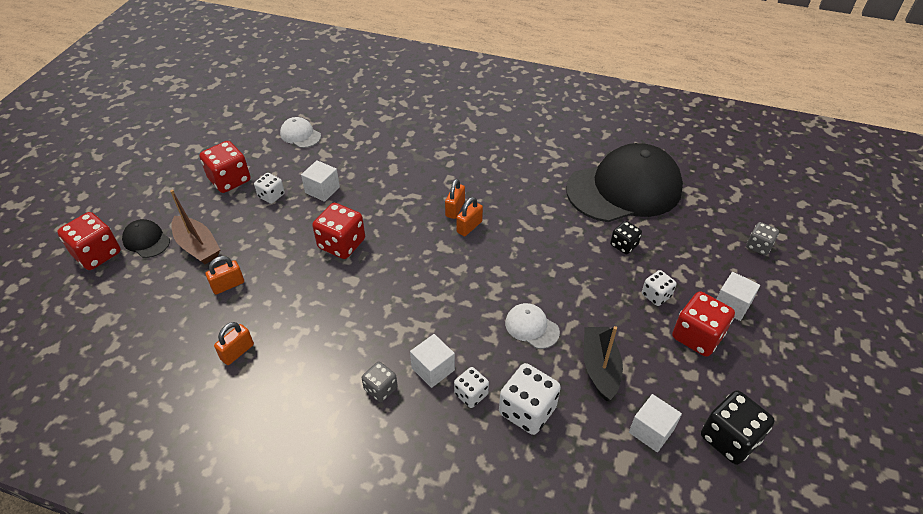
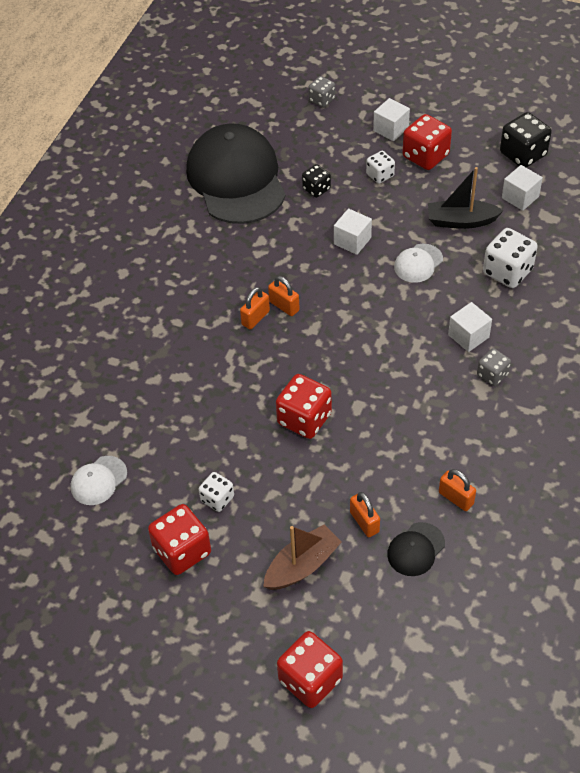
camera: 85 degrees left, 5 degrees up
(146, 240) = (288, 627): black cap -> black cap (416, 549)
(322, 190) = (211, 445): white cube -> white cube (352, 241)
(455, 209) = (255, 318): orange padlock -> orange padlock turned 75 degrees counterclockwise
(471, 394) = (494, 309): white dice -> none

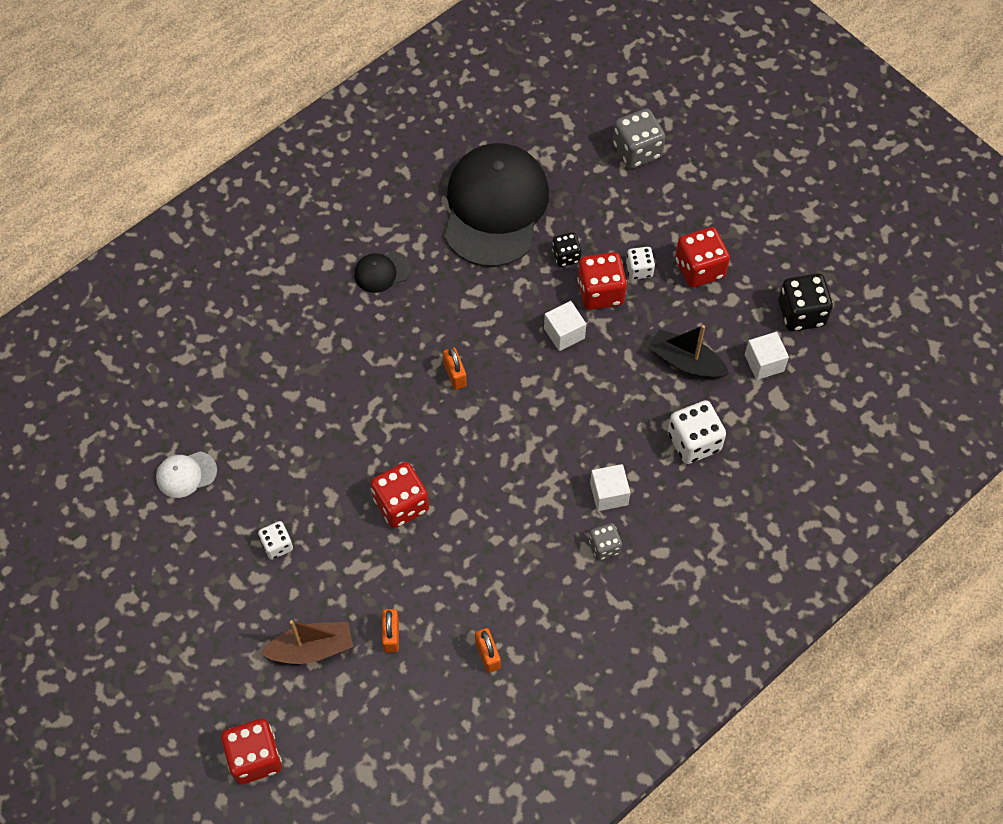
camera: 25 degrees right, 10 degrees up
(182, 551) = (218, 580): red dice -> red dice (600, 292)
(255, 318) = (420, 374): orange padlock -> none
(322, 100) = (637, 151): grey dice -> grey dice, size x1.70
(391, 129) = (685, 219): white cube -> none
(416, 549) = (420, 686): black cap -> black cap (382, 272)
(418, 263) = (612, 390): white cap -> none

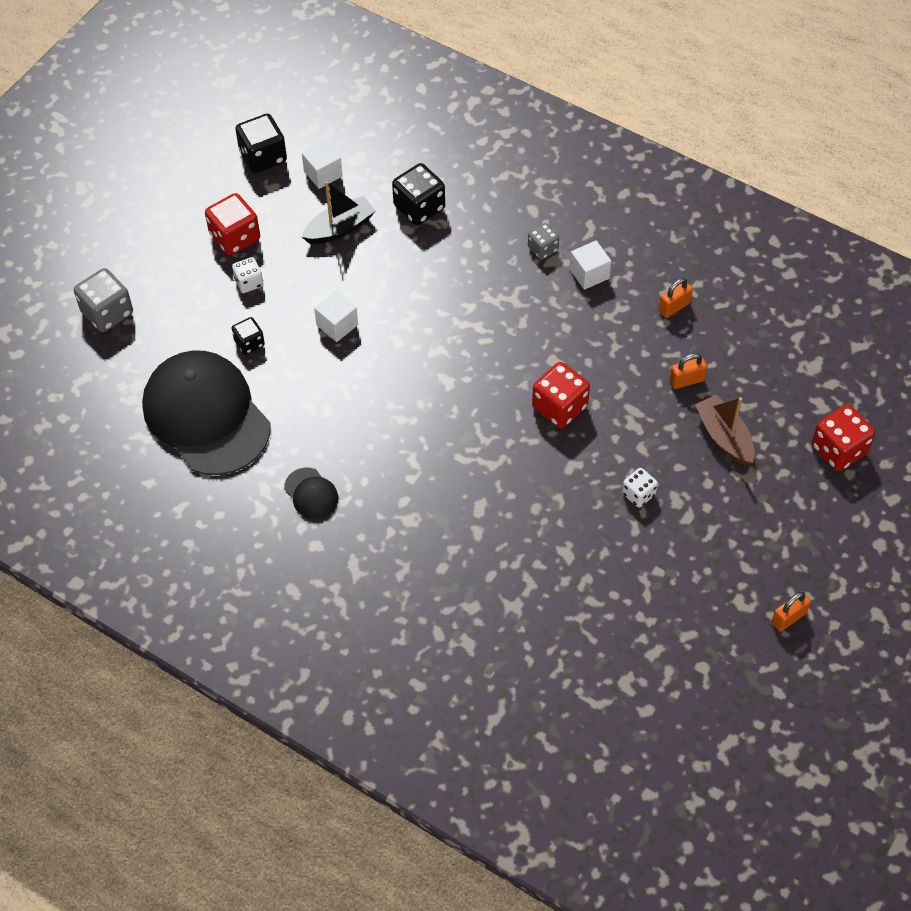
camera: 105 degrees left, 5 degrees down
(186, 474) = (596, 596): white cap -> none
(455, 375) = (410, 400): orange padlock -> orange padlock (788, 618)
(495, 207) = (206, 415): black cap -> black cap turned 60 degrees clockwise
(600, 292) = (283, 307): red dice -> none
(609, 494) = (491, 256): white cube -> white cube (589, 274)
(686, 362) = (339, 228): black boat -> black boat turned 135 degrees counterclockwise
(694, 442) = (419, 207): white dice -> black dice

